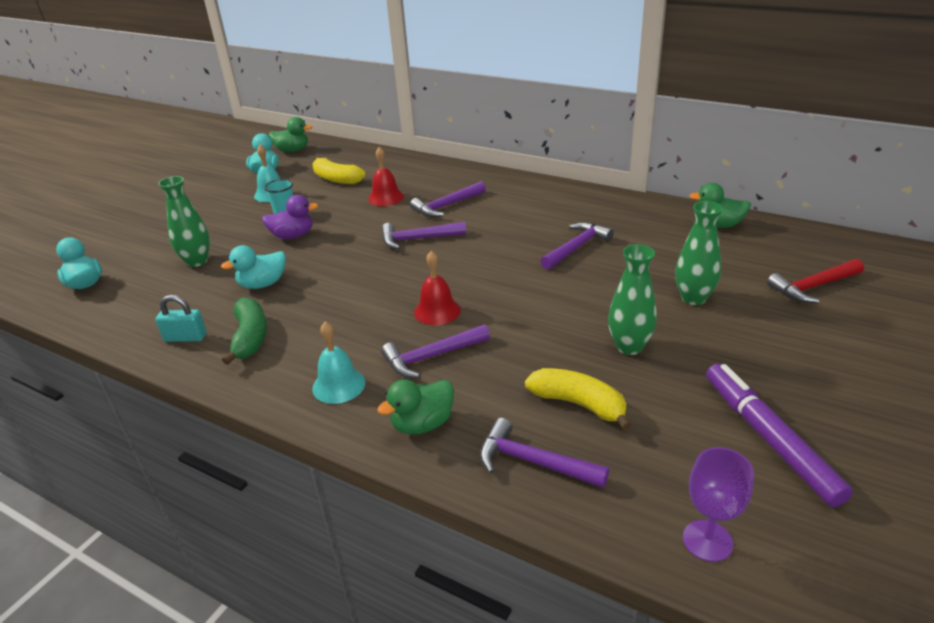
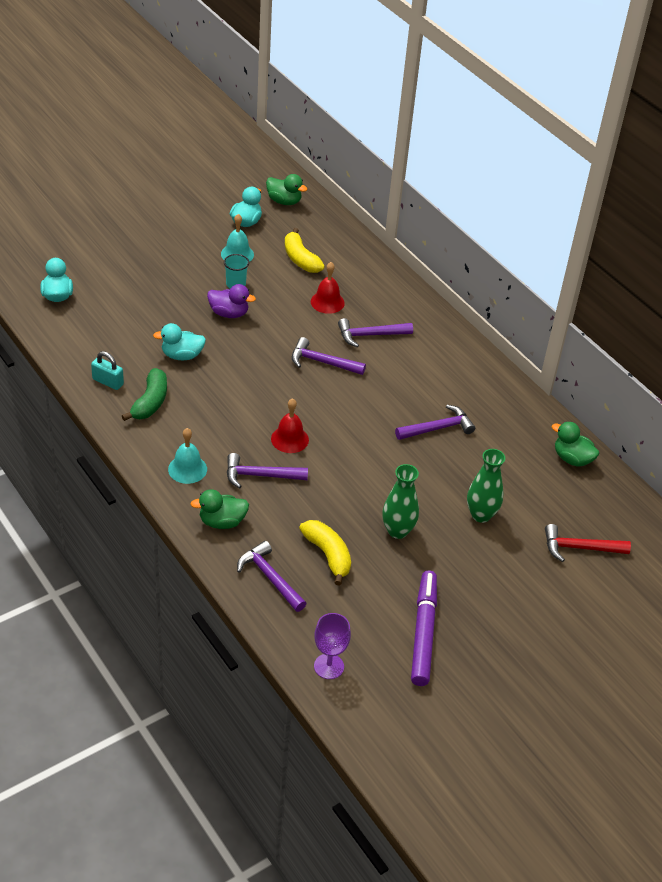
camera: 20 degrees right, 10 degrees up
(197, 261) = (145, 309): green vase -> none

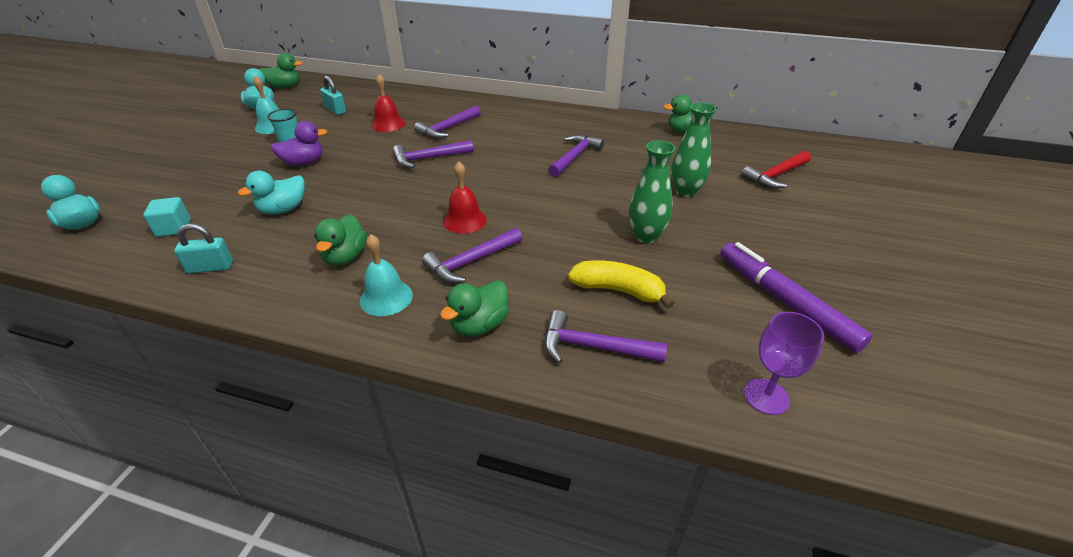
camera: 35 degrees left, 5 degrees down
(106, 333) = (174, 228): none -> turquoise cube
(150, 402) = (282, 261): green banana -> none
(189, 422) = (345, 257): none -> green duck
(300, 259) = (335, 110): yellow banana -> turquoise padlock

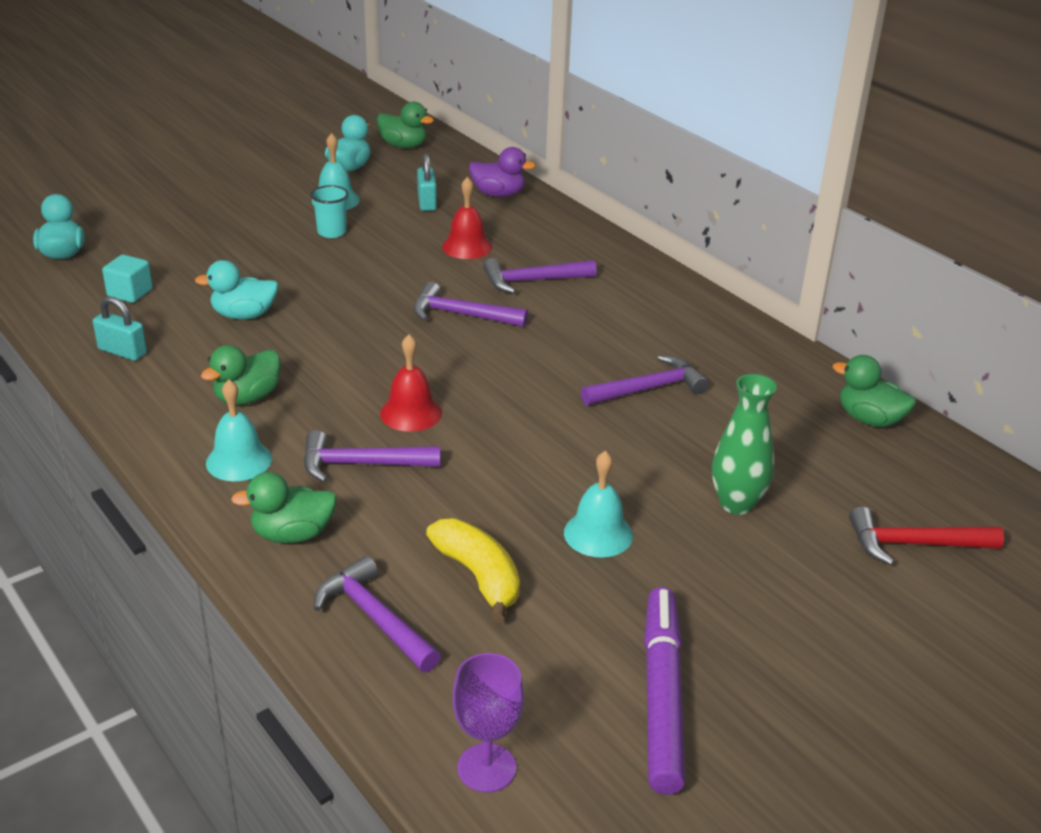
camera: 35 degrees right, 5 degrees down
(304, 163) = (320, 264): purple duck -> purple duck (498, 194)
(646, 236) = (598, 534): green vase -> turquoise bell

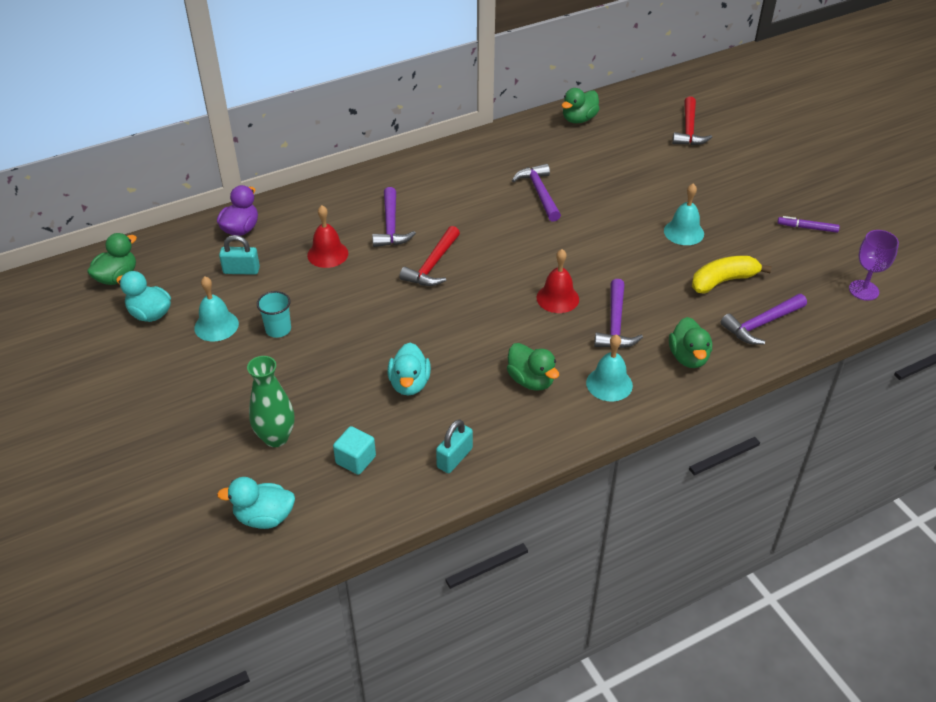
camera: 80 degrees left, 10 degrees up
(461, 315) = (432, 265): purple hammer -> red hammer
(661, 696) = (807, 228): purple marker -> purple marker, size x0.48
(736, 503) = (656, 179): green vase -> green vase (276, 437)

